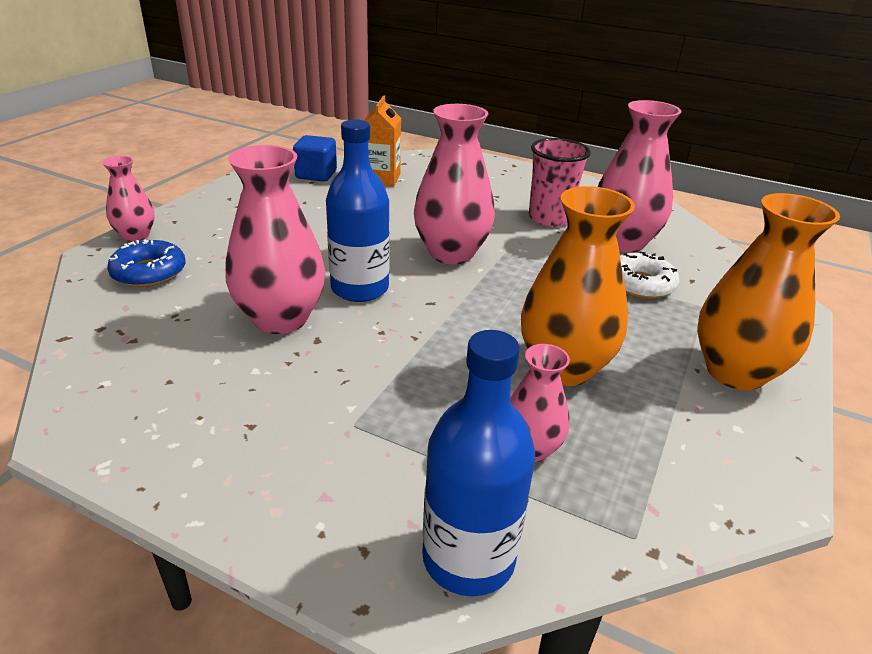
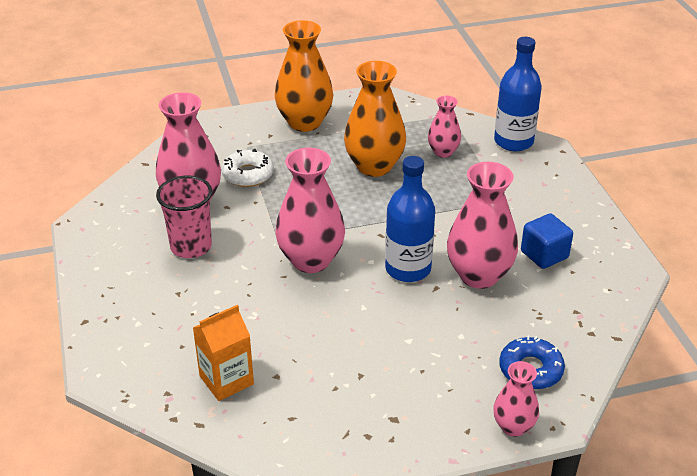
camera: 130 degrees left, 5 degrees up
(316, 174) = (273, 427): blue cube -> blue cube (544, 255)

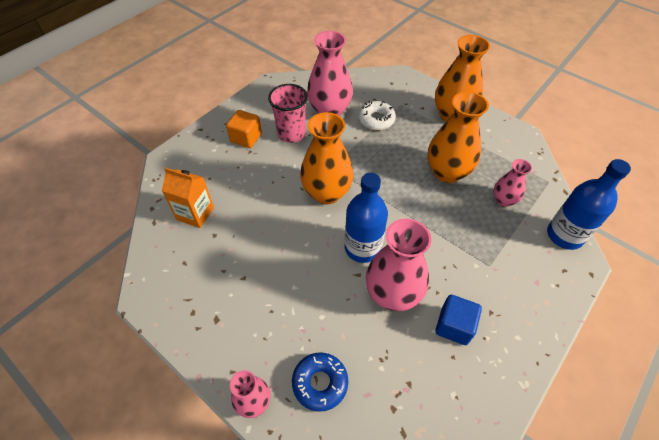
camera: 55 degrees right, 15 degrees up
(152, 287) = (246, 138): none -> orange cube
(311, 260) = (326, 193): pink vase -> orange vase

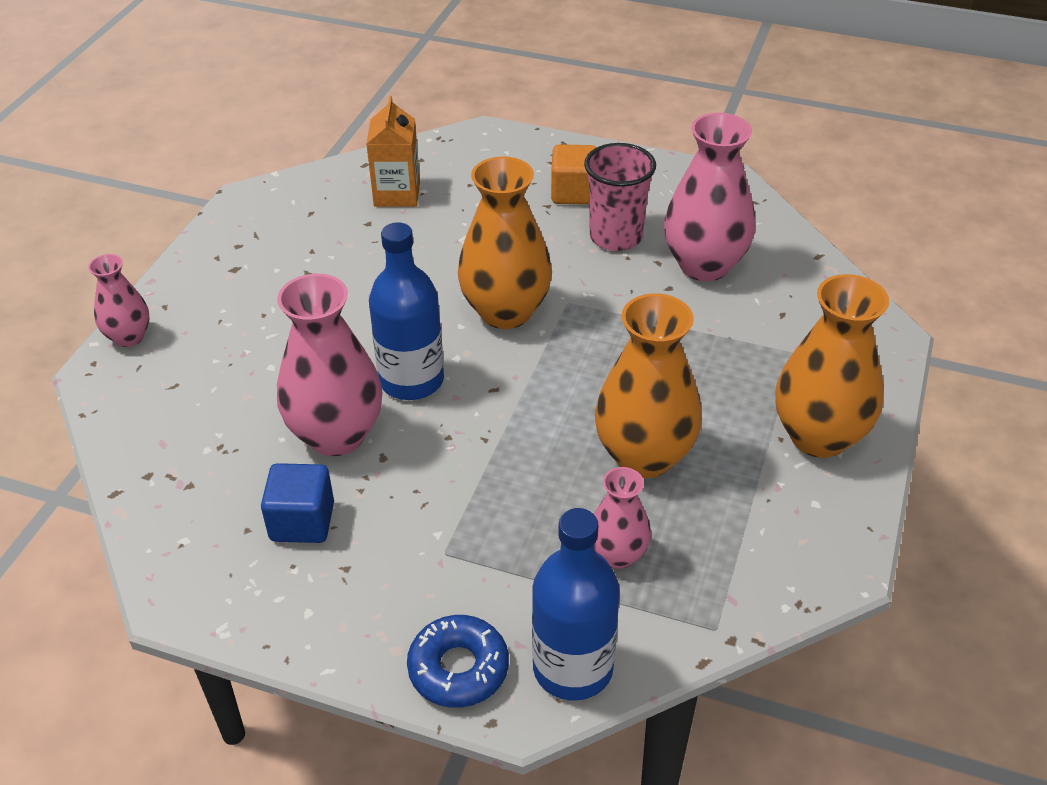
camera: 70 degrees right, 10 degrees down
(320, 383) = (168, 391): blue donut -> blue donut (458, 668)
(376, 120) = (724, 329): white donut -> none

